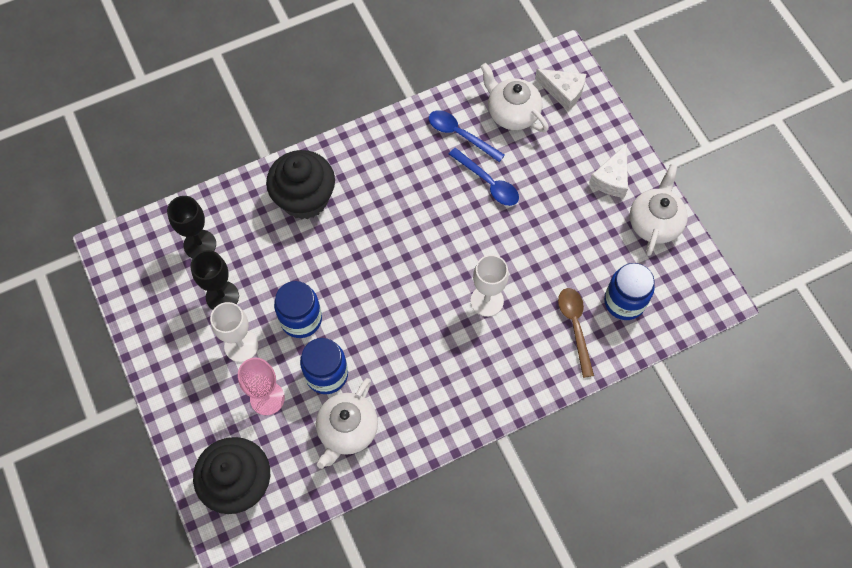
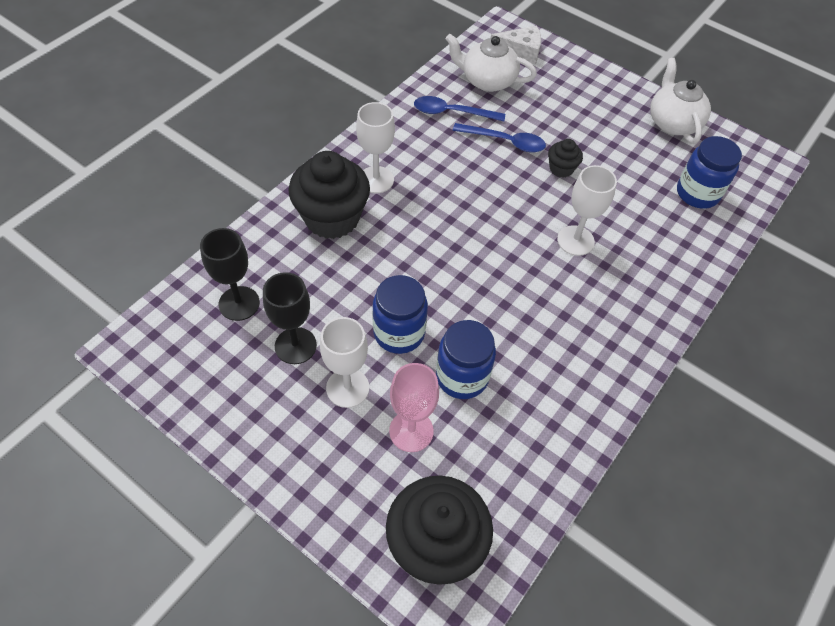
camera: 30 degrees left, 10 degrees down
(347, 430) = (521, 424): white teapot -> none
(358, 177) = (376, 180): none -> white goblet
(520, 229) = (561, 169): none -> black cupcake
(575, 327) = (671, 231): brown spoon -> none
(611, 178) = (611, 102): white cheese -> none

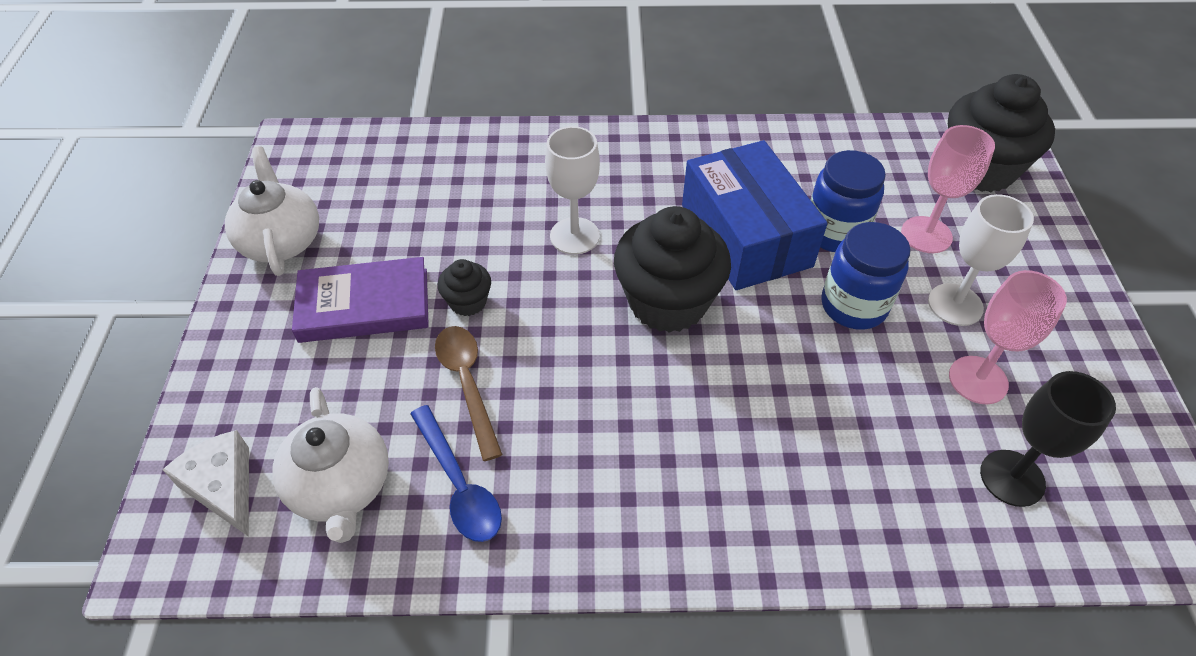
camera: 125 degrees left, 5 degrees down
(295, 346) = (978, 380): black goblet -> pink goblet
(332, 218) = (795, 483): black cupcake -> black cupcake (667, 302)
(376, 180) = (681, 483): white goblet -> none
(503, 325) = (745, 235): none -> blue box
(505, 142) = (467, 384): blue spoon -> brown spoon
(593, 131) = (364, 305): none -> purple book
(673, 122) = (281, 241): white teapot -> white teapot turned 120 degrees clockwise
(697, 193) = (402, 176): blue jar -> none

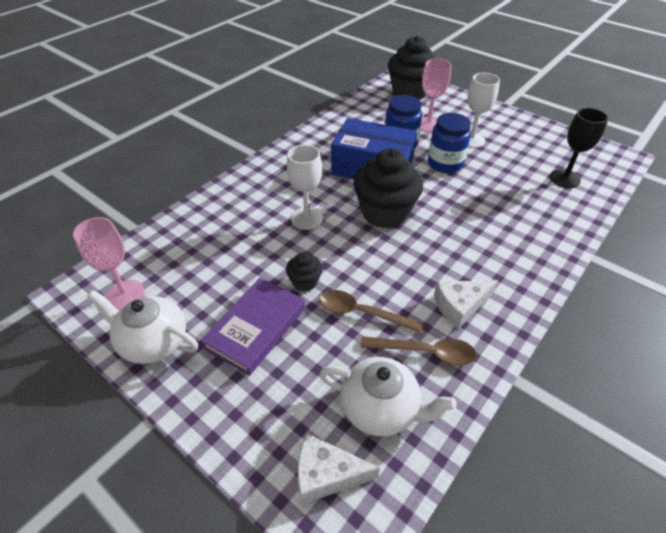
camera: 50 degrees left, 5 degrees down
(459, 484) = (425, 352): blue spoon -> brown spoon
(571, 480) = (460, 306): none -> white cheese
(978, 380) = (512, 158): pink goblet -> pink goblet (125, 294)

